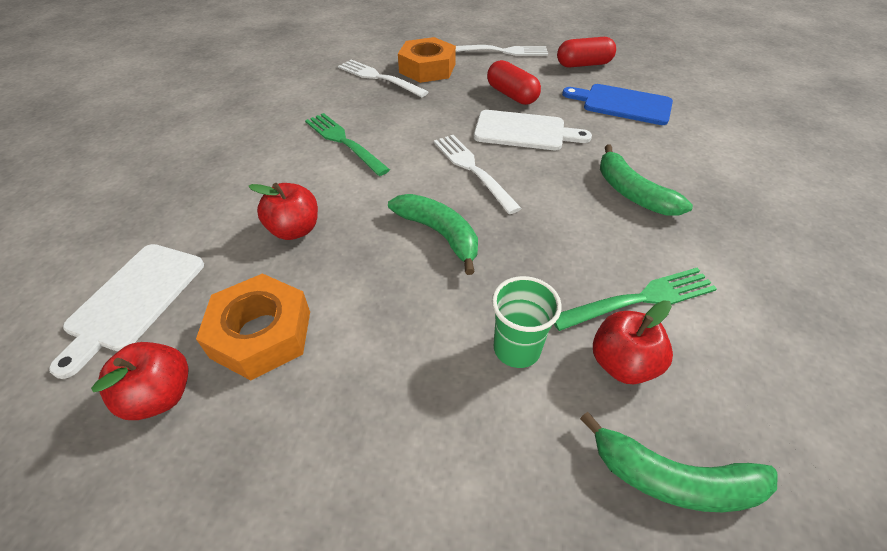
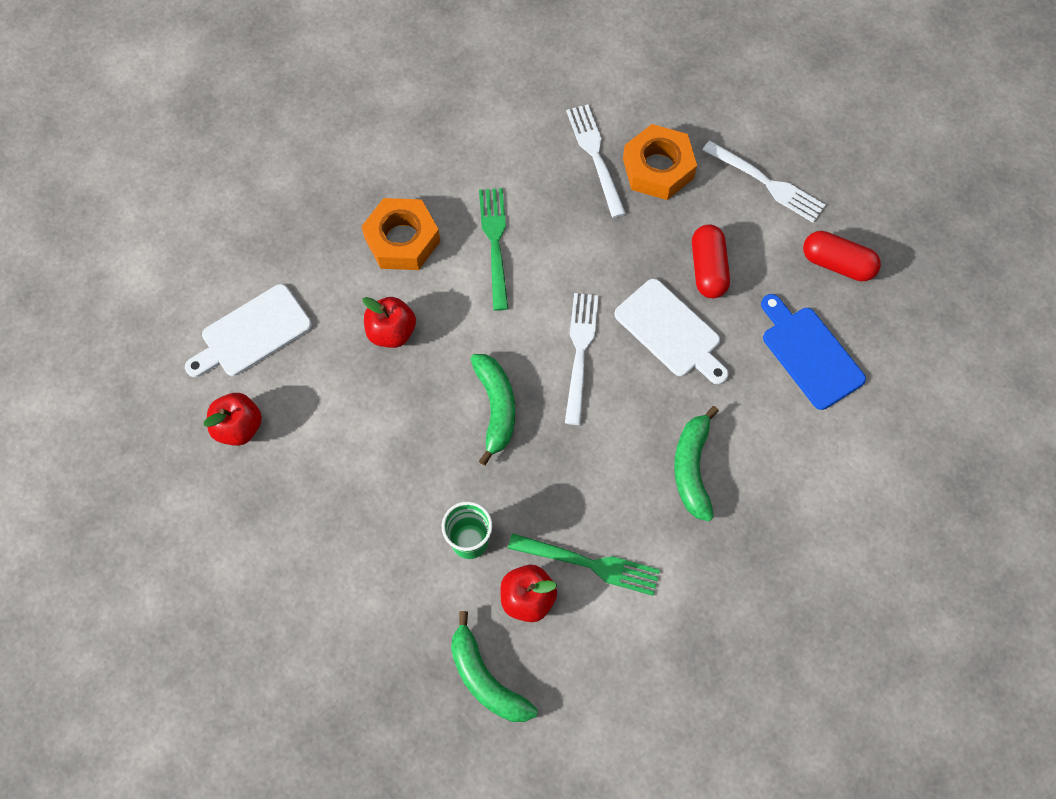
camera: 35 degrees right, 20 degrees up
(261, 334) = (318, 418): orange nut -> orange nut (402, 240)

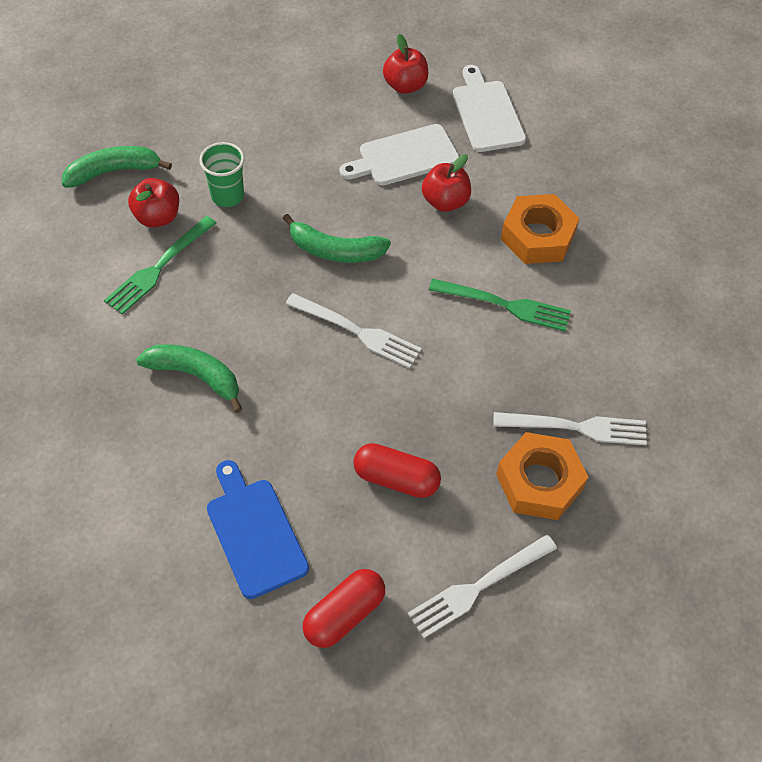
camera: 110 degrees right, 10 degrees down
(671, 331) = (342, 415): white cutting board -> white cutting board (404, 157)
(809, 354) = (254, 532): blue cutting board -> blue cutting board turned 105 degrees counterclockwise

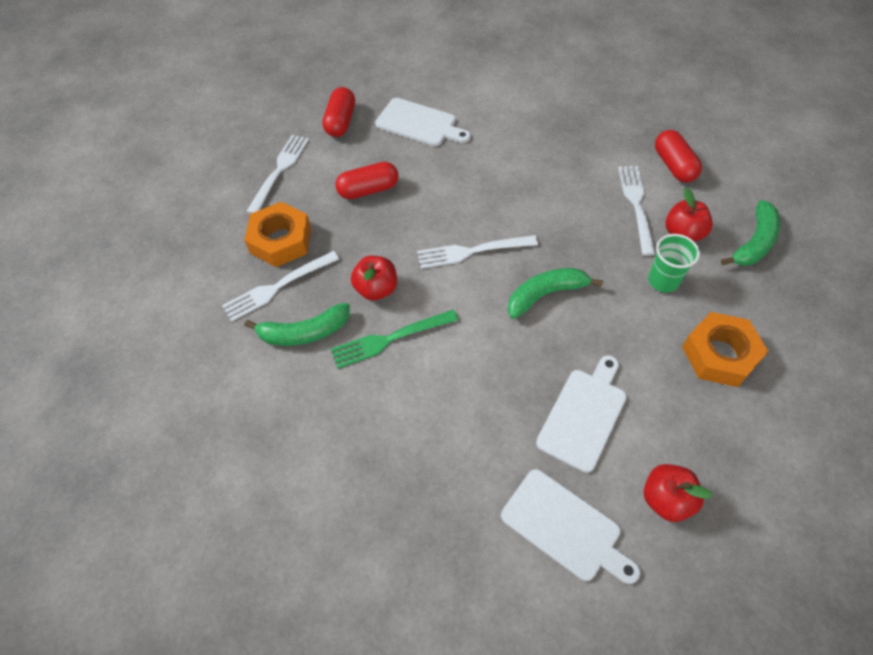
camera: 145 degrees right, 0 degrees up
(70, 278) = (673, 165): none -> red capsule
(159, 267) = (636, 205): green fork -> white fork
(196, 376) = (535, 166): green banana -> green banana (304, 332)
(254, 532) = (419, 123): blue cutting board -> white cutting board
(445, 201) = (510, 395): red apple -> red apple (376, 289)
(538, 236) = (411, 418): orange nut -> orange nut (719, 355)

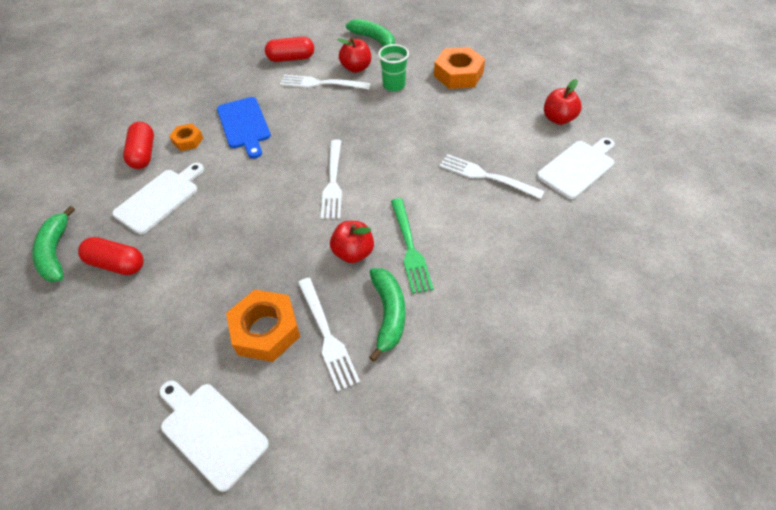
camera: 80 degrees left, 5 degrees down
(279, 171) = (162, 328): white fork -> white fork (486, 176)
(368, 190) = (229, 248): red capsule -> red capsule (143, 154)
(502, 118) = (188, 140): none -> orange nut
(539, 155) = (244, 125): none -> blue cutting board
(545, 294) = (389, 145): green banana -> green banana (56, 252)
(583, 415) = (495, 144): white cutting board -> white cutting board (210, 431)

